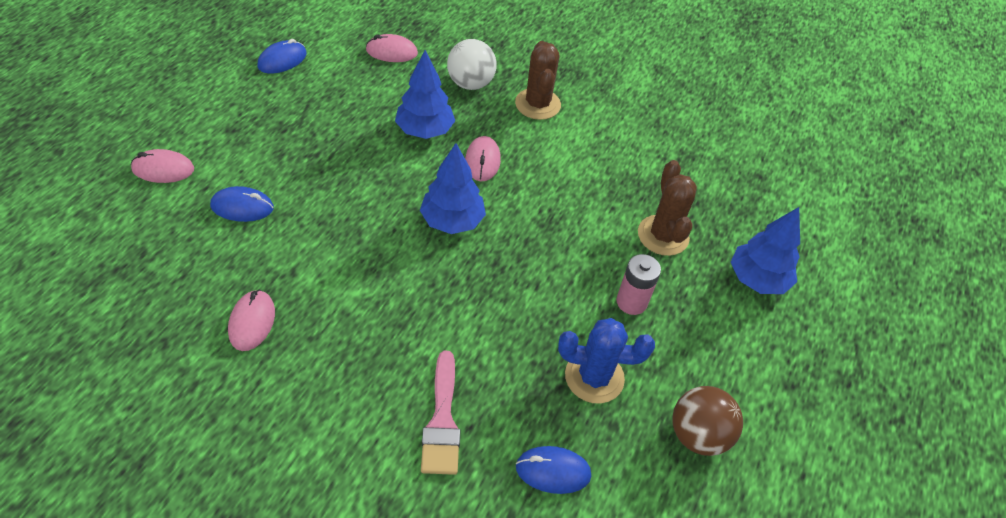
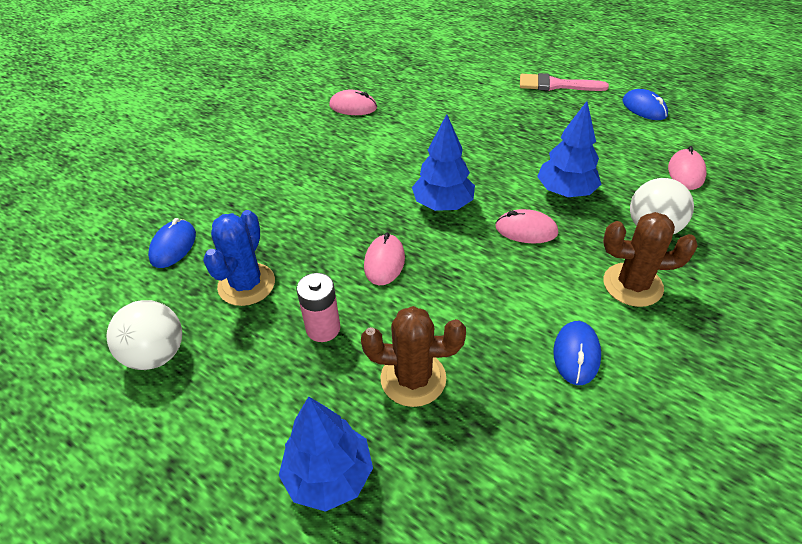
camera: 105 degrees right, 5 degrees down
(163, 169) = (498, 65): pink mouse -> pink mouse (384, 262)
(242, 207) = (460, 98): blue mouse -> blue mouse (576, 354)
(442, 420) = (242, 190): pink brush -> pink brush (556, 85)
(698, 435) = (156, 354): brown ball -> white ball

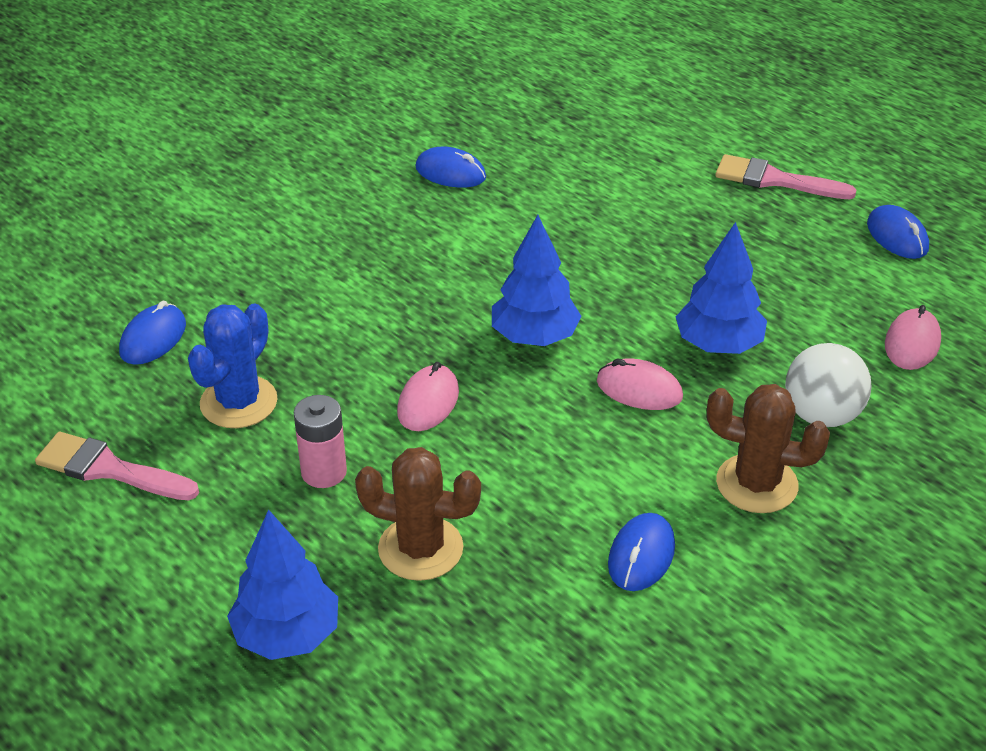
camera: 10 degrees right, 5 degrees down
(156, 354) = (109, 469): white ball -> pink brush
(353, 107) = (450, 173): pink mouse -> blue mouse

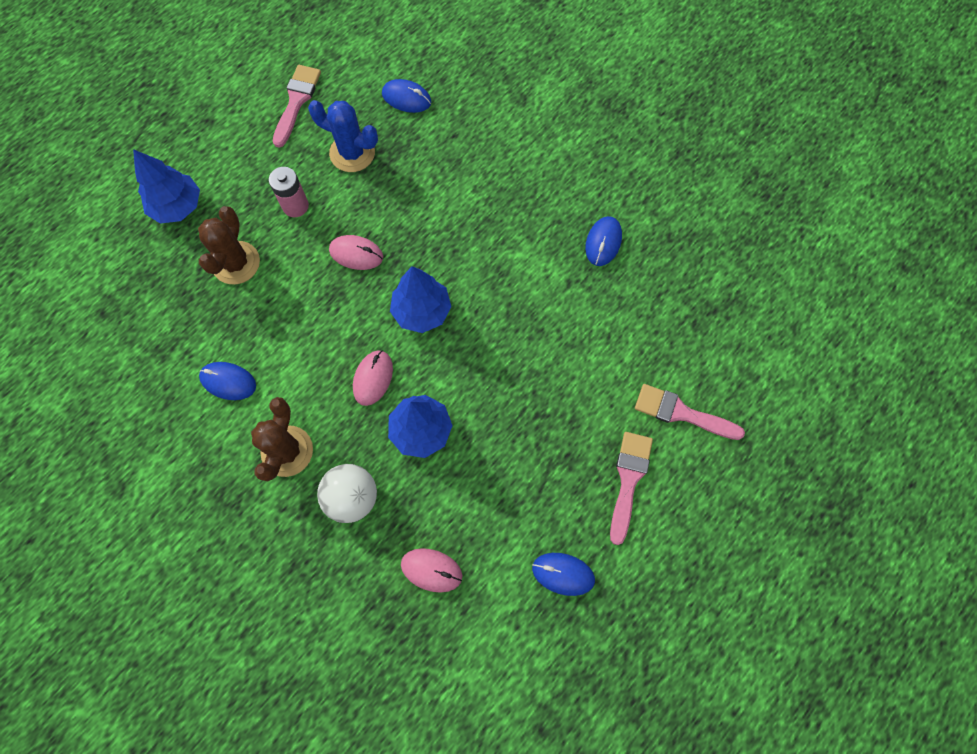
camera: 85 degrees right, 30 degrees up
(689, 136) = (681, 413): none -> pink brush
(897, 236) = (563, 574): blue mouse -> blue mouse turned 45 degrees clockwise

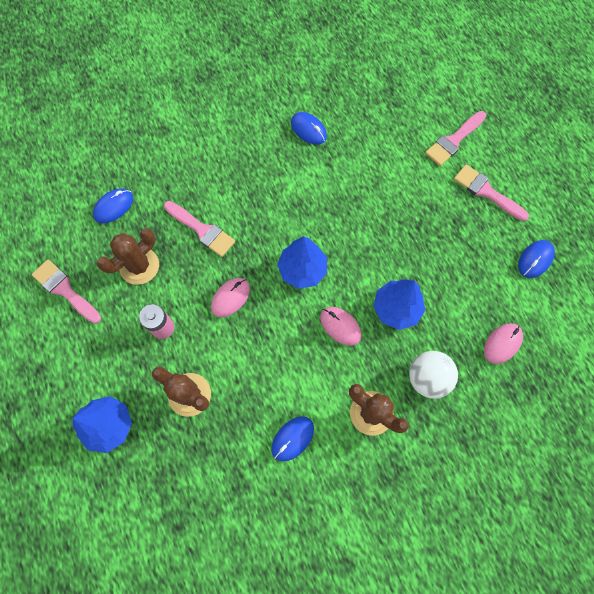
camera: 65 degrees left, 0 degrees up
(352, 153) = (139, 266): blue cactus -> brown cactus
(420, 191) = (202, 230): none -> pink brush

